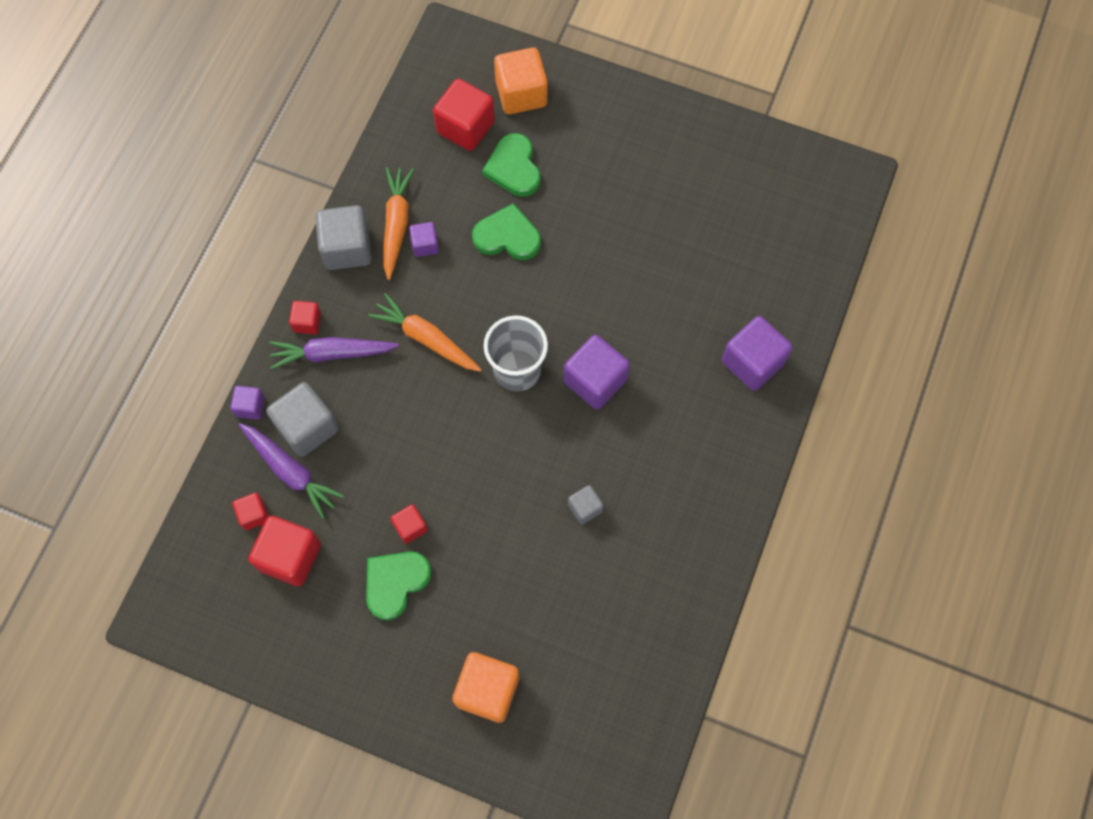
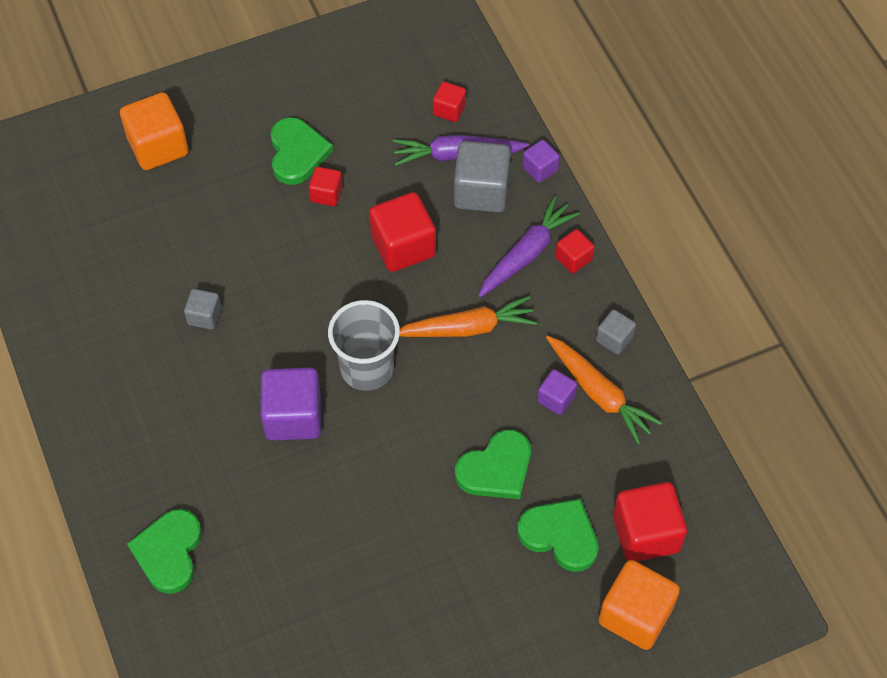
camera: 135 degrees right, 10 degrees down
(290, 556) = (392, 108): red cube -> red cube (403, 246)
(347, 248) = (614, 339): grey cube -> grey cube, size x0.54
(752, 362) = (169, 552): purple cube -> green heart

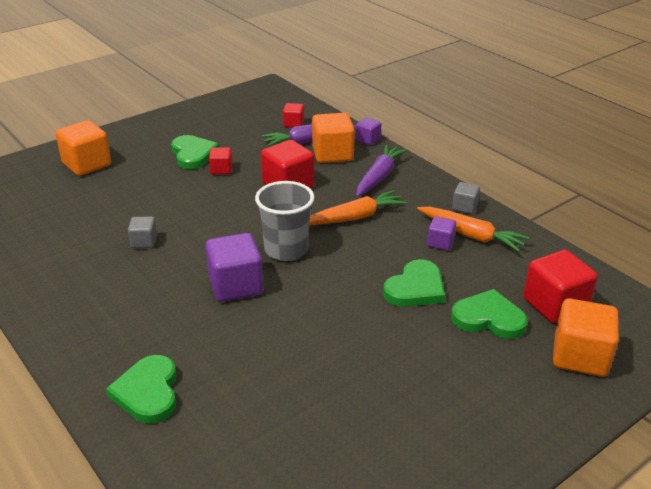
camera: 15 degrees left, 25 degrees down
(481, 191) = (332, 154): grey cube -> orange cube
(573, 258) = (413, 174): red cube -> none

